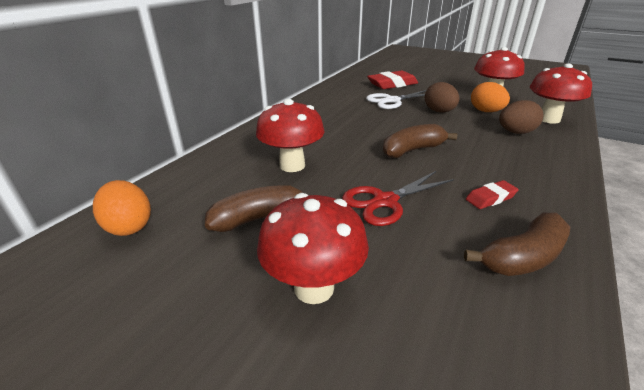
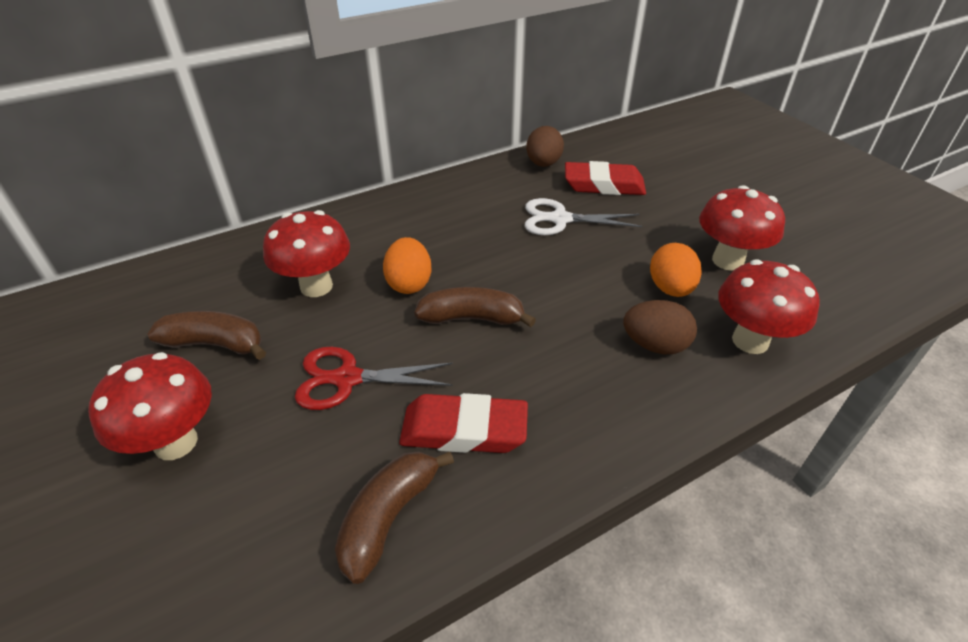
camera: 30 degrees right, 10 degrees up
(129, 226) = (115, 304): orange egg -> orange egg (409, 283)
(439, 112) = (599, 264): brown egg -> brown egg (543, 164)
(490, 198) = (464, 430): red eraser -> red eraser, size x1.84
(522, 257) = (388, 517): brown banana -> brown banana turned 120 degrees clockwise

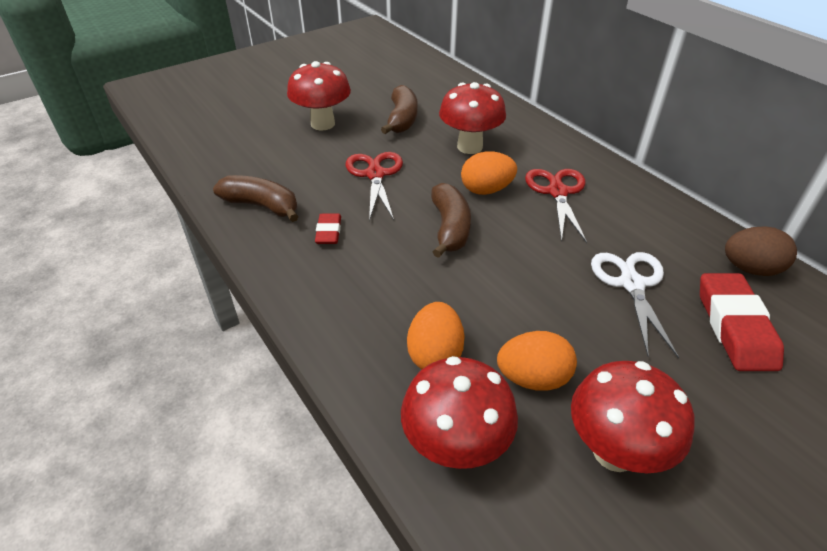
camera: 85 degrees right, 0 degrees up
(425, 236) = (557, 192): none -> red scissors
(464, 430) = (328, 232): red eraser -> red eraser, size x0.54
(655, 345) = (435, 354): brown egg -> orange egg

